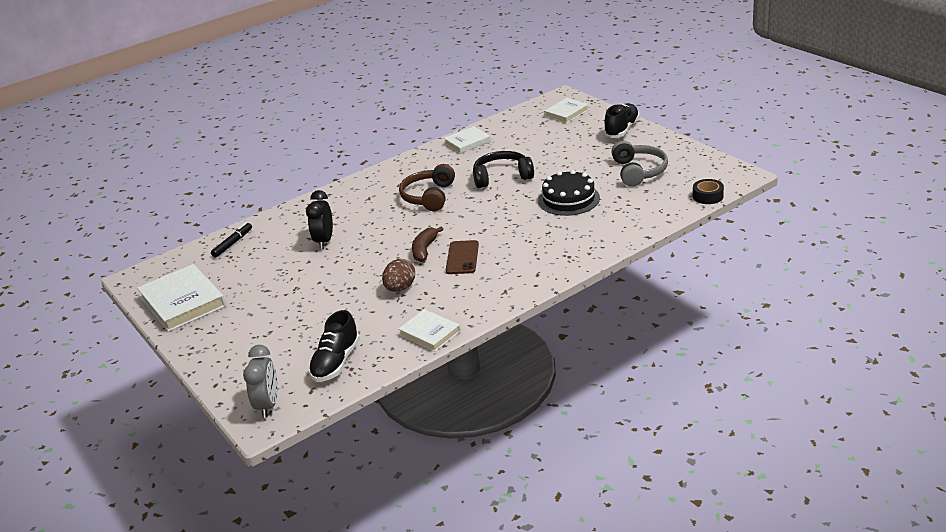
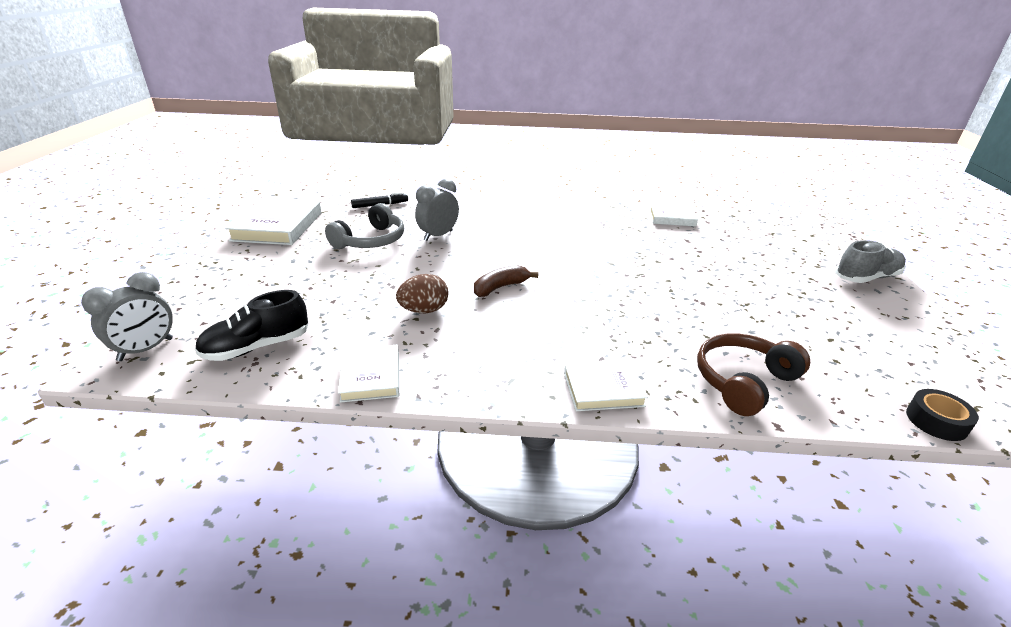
camera: 35 degrees right, 0 degrees up
(324, 241) = (438, 236): black clock -> grey clock
(429, 197) = (574, 244): brown headphones -> brown headphones (744, 382)
(462, 258) = (522, 315): brown phone -> none
(502, 177) = (668, 261): black headphones -> none
(566, 113) = (810, 235): white book -> white book (603, 389)
(568, 199) = (716, 318): black cake -> none
(621, 129) = (866, 278): black shoe -> grey shoe
(638, 171) = (846, 333): grey headphones -> grey headphones (371, 240)

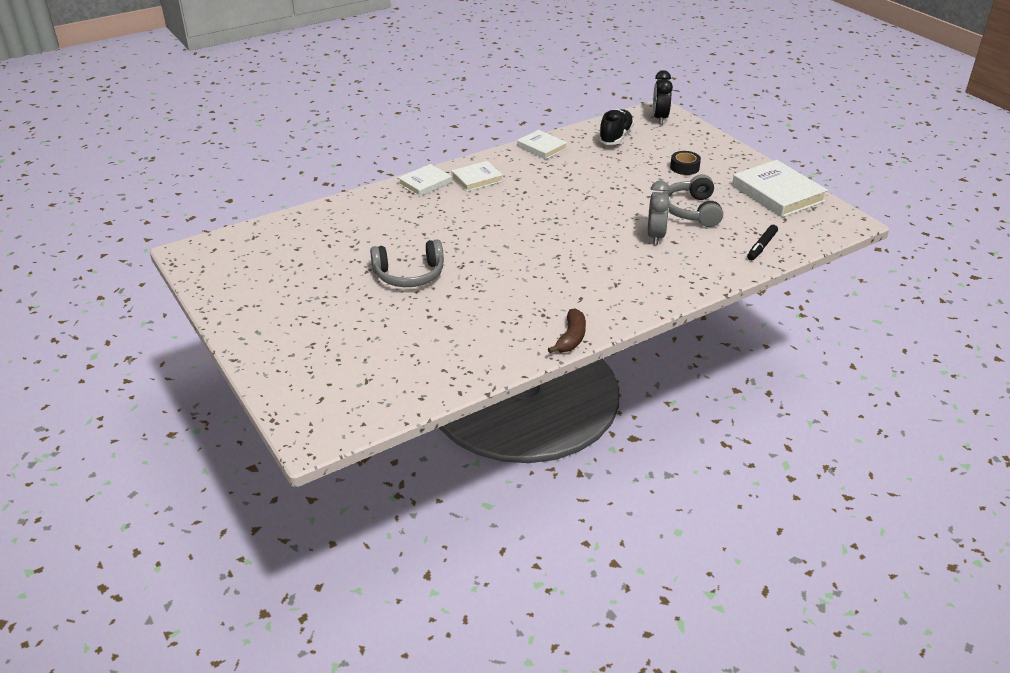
camera: 145 degrees right, 5 degrees up
(146, 349) = (659, 118): grey clock -> black clock
(424, 310) = (568, 182): brown egg -> none
(500, 287) = (546, 214): brown banana -> brown banana (571, 338)
(672, 218) = (484, 358): white book -> white book (477, 179)
(699, 285) = (409, 274): none -> grey headphones
(744, 382) = (351, 214): brown headphones -> none
(866, 278) = (266, 345): grey shoe -> none
(936, 421) = (241, 233): black tape -> black tape (684, 167)

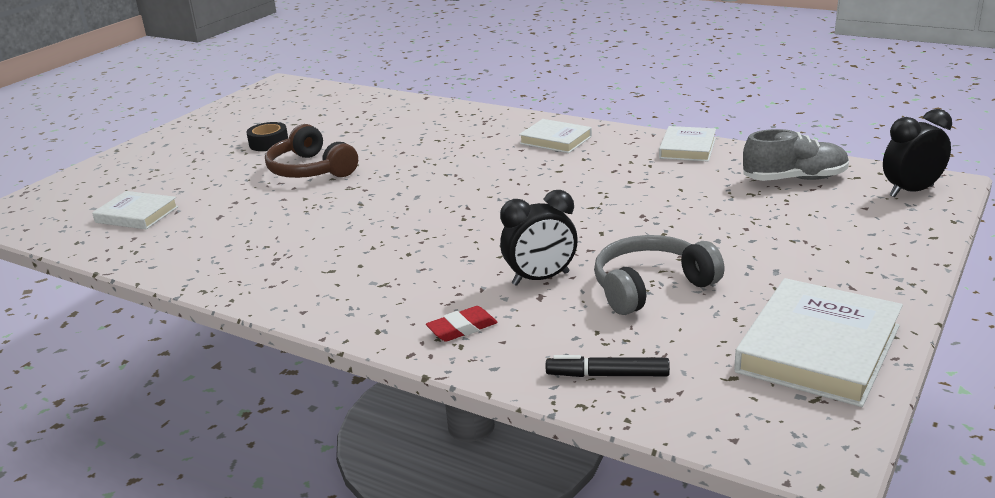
camera: 65 degrees right, 10 degrees down
(409, 274) = (311, 170): grey headphones -> brown headphones
(425, 183) = (512, 122): white book -> white book (137, 215)
(571, 338) = (232, 289): brown banana -> none
(615, 137) = (795, 179): black shoe -> grey shoe
(655, 236) = (541, 279): grey clock -> black clock
(684, 167) = (781, 248): black tape -> black tape (269, 143)
(688, 272) = (462, 328): none -> red eraser

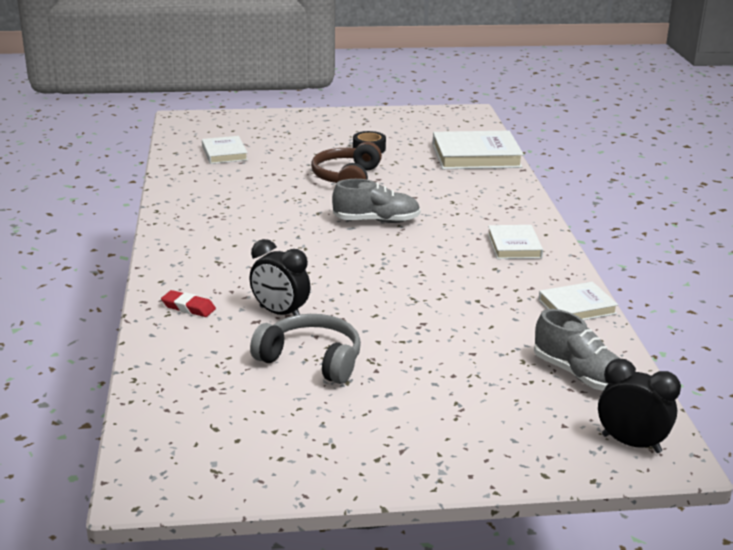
camera: 50 degrees right, 0 degrees up
(422, 181) = (376, 221): none -> grey shoe
(607, 375) = (177, 378): black marker -> none
(818, 348) = (287, 456): white book -> white book (476, 156)

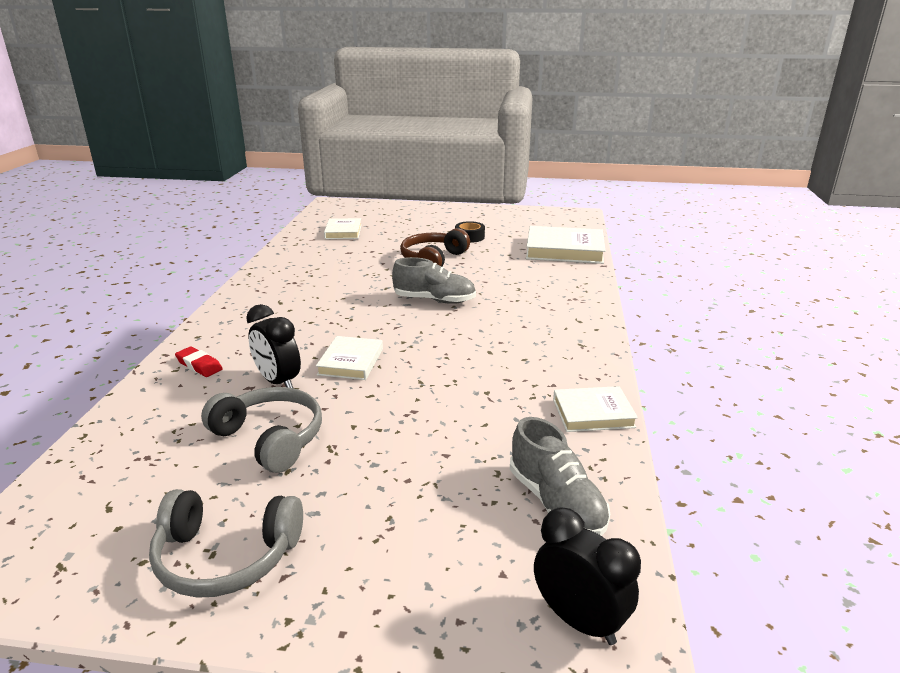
camera: 15 degrees right, 0 degrees up
(345, 445) = (226, 556): none -> grey headphones
(514, 246) = (557, 337): white book -> white book (351, 362)

